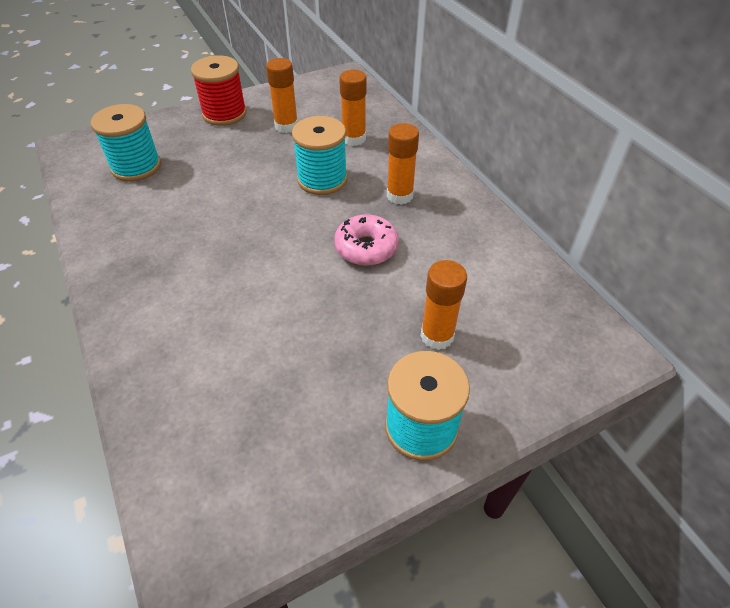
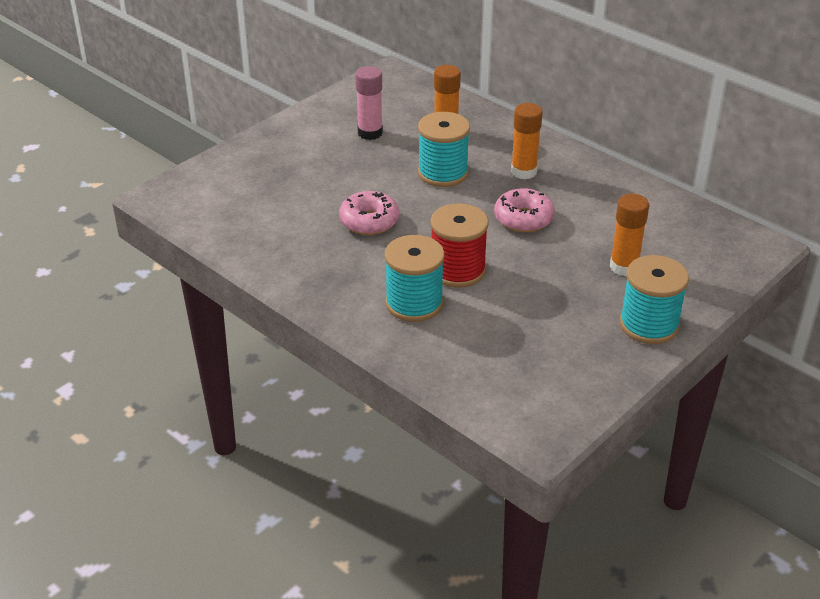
camera: 20 degrees left, 10 degrees down
(136, 166) = (249, 200): turquoise spool -> turquoise spool (414, 303)
(219, 213) = (369, 221): none -> pink donut
(224, 114) = (296, 134): red spool -> red spool (457, 270)
(286, 126) = (370, 133): orange glue stick -> pink glue stick

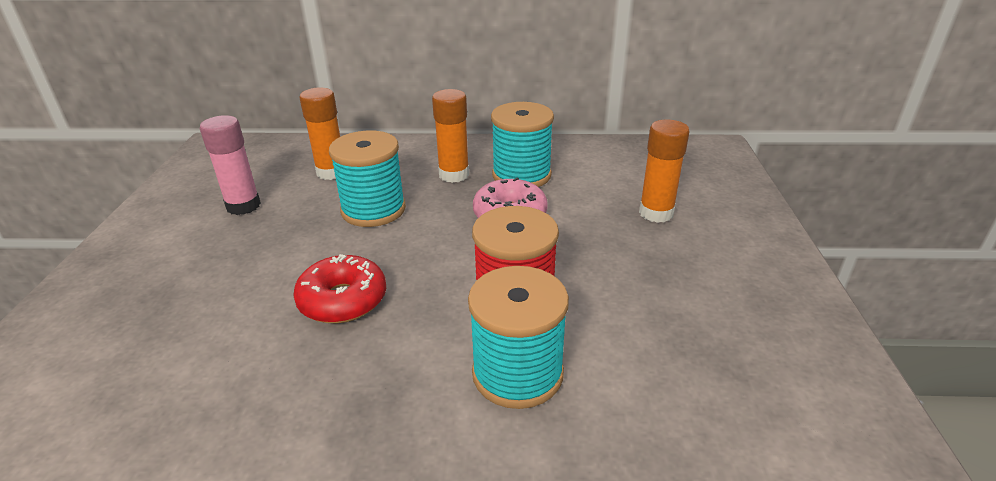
camera: 40 degrees left, 5 degrees down
(369, 221) = (343, 300): pink donut -> red donut
(649, 325) = (757, 253): turquoise spool -> turquoise spool (521, 175)

